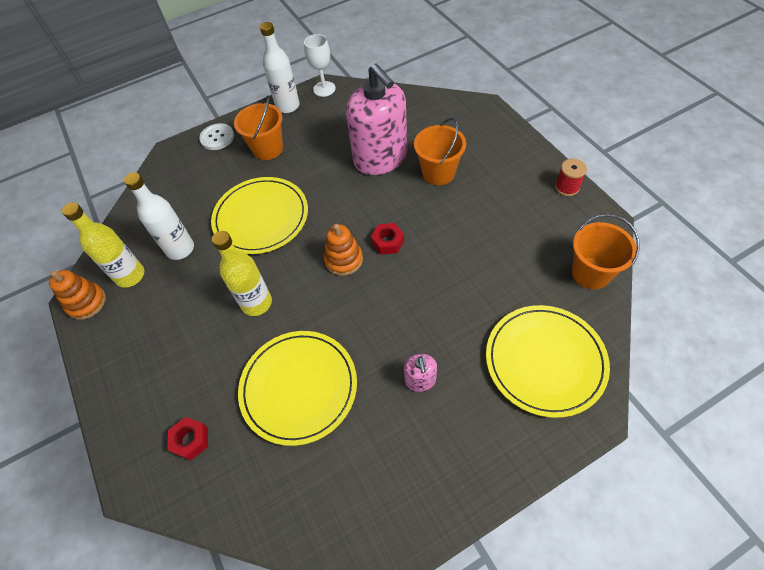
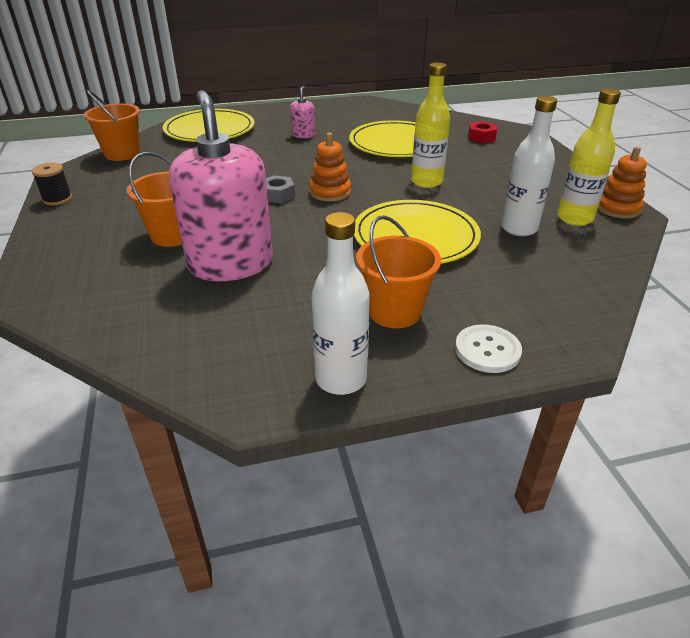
camera: 170 degrees left, 20 degrees down
(324, 89) = (252, 398): white goblet -> none
(388, 242) = (278, 195): red nut -> grey nut
(567, 187) = (57, 199): red spool -> black spool

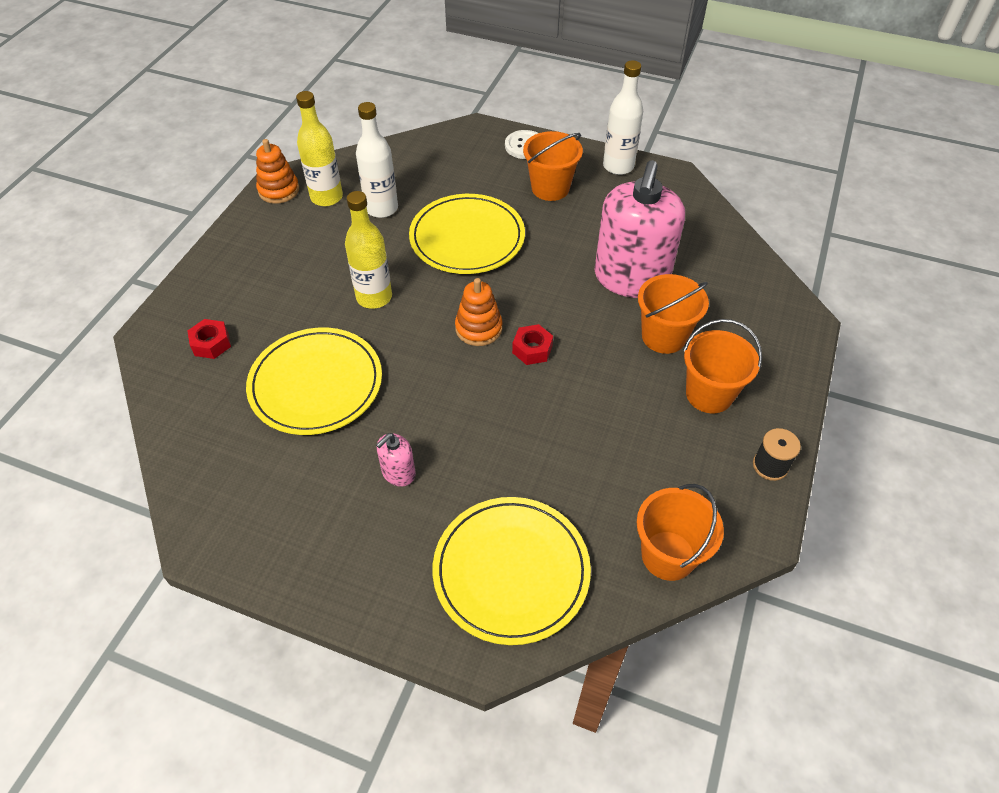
camera: 145 degrees left, 15 degrees up
(117, 216) = (709, 394): none -> orange bucket
(278, 195) = (532, 349): grey nut -> red nut

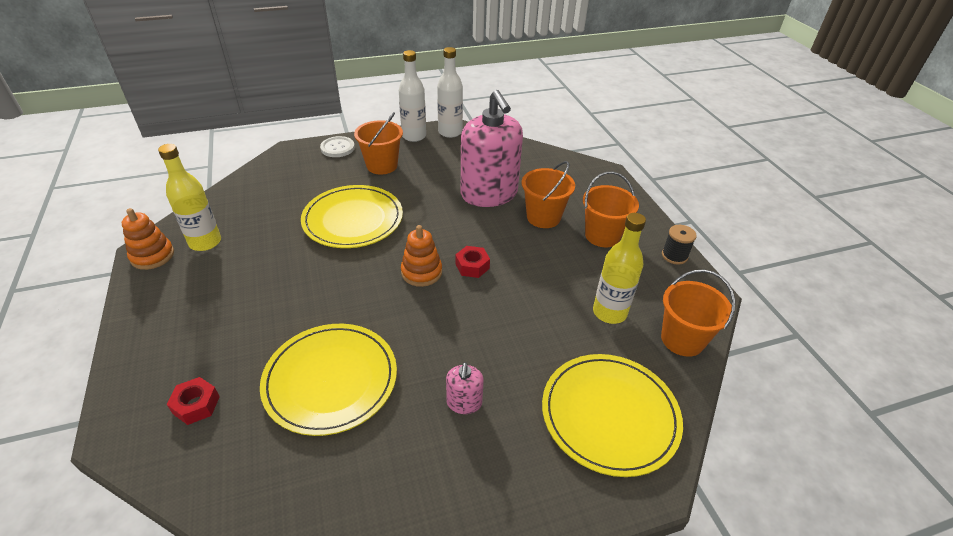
camera: 40 degrees left, 10 degrees down
(374, 297) = (318, 292): yellow bottle -> yellow bottle (609, 312)
(381, 208) = (263, 230): white bottle -> white bottle (450, 132)

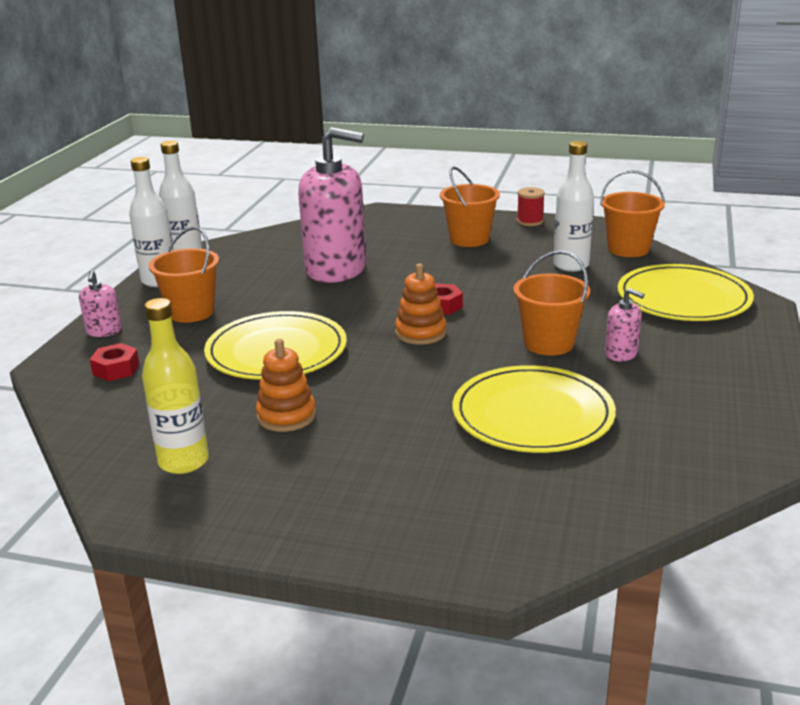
camera: 55 degrees left, 15 degrees down
(152, 256) = (158, 510): orange stacking toy -> orange stacking toy (286, 416)
(196, 405) = (497, 506): red nut -> red nut (116, 369)
(337, 148) = (104, 331): white button -> pink soap dispenser
(543, 217) = (409, 255): orange bucket -> orange bucket (549, 343)
(609, 312) = (571, 265): yellow bottle -> white bottle
(674, 256) = (530, 221): black spool -> red spool

